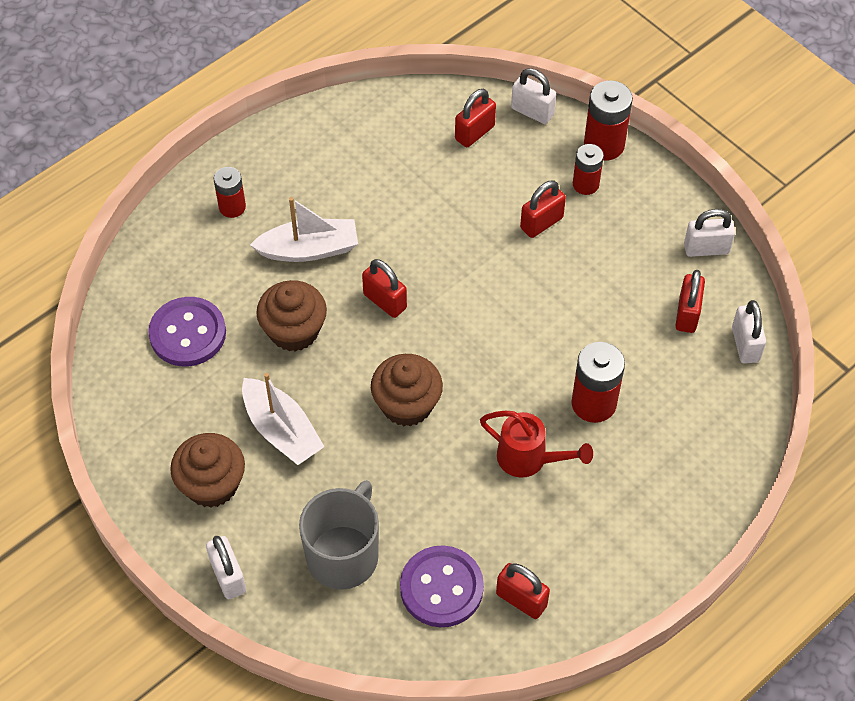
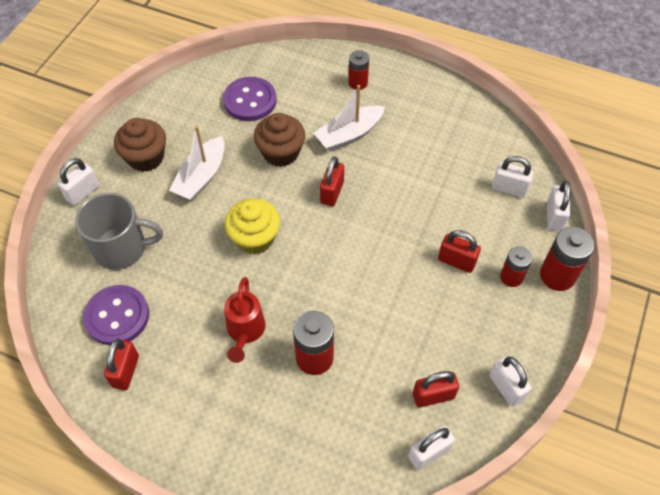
camera: 65 degrees right, 0 degrees up
(309, 249) = (349, 135): white boat -> white boat turned 90 degrees clockwise
(407, 404) = (254, 238): brown cupcake -> yellow cupcake
(474, 133) = (509, 188): red padlock -> white padlock

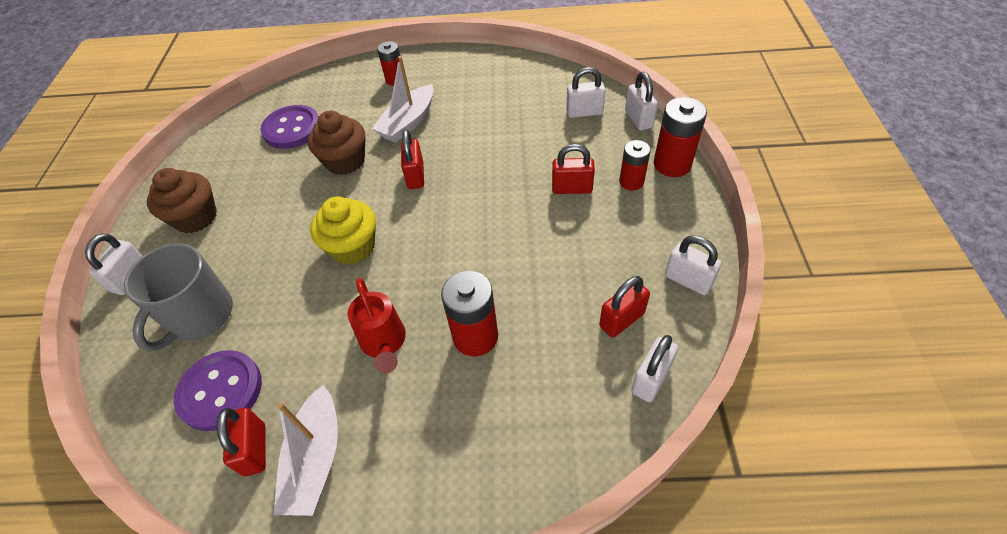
camera: 20 degrees left, 5 degrees down
(122, 248) = (200, 316): grey mug -> grey mug turned 135 degrees clockwise
(201, 177) = (268, 212): white boat -> white boat (316, 459)

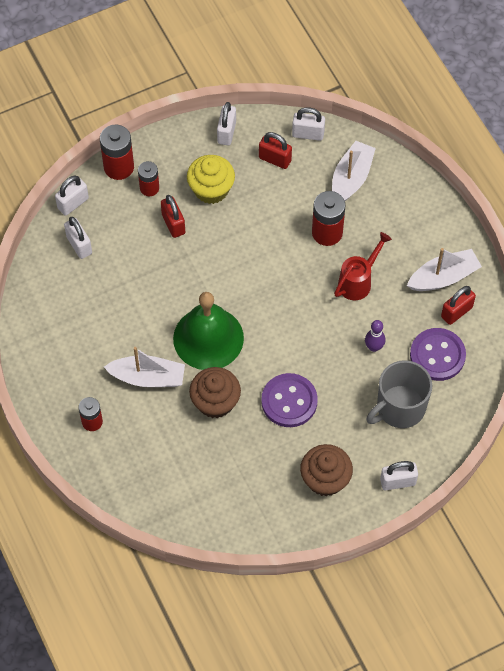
camera: 120 degrees left, 10 degrees up
(200, 316) = (399, 408): grey mug -> grey mug turned 150 degrees clockwise
(289, 322) = (374, 347): none -> purple bowling pin
(292, 129) = (196, 473): purple button -> purple button (289, 401)
(353, 247) = (296, 344): yellow cupcake -> yellow cupcake (211, 189)
(415, 176) = (208, 338): red padlock -> green bell
(546, 405) = (351, 178): none -> white boat

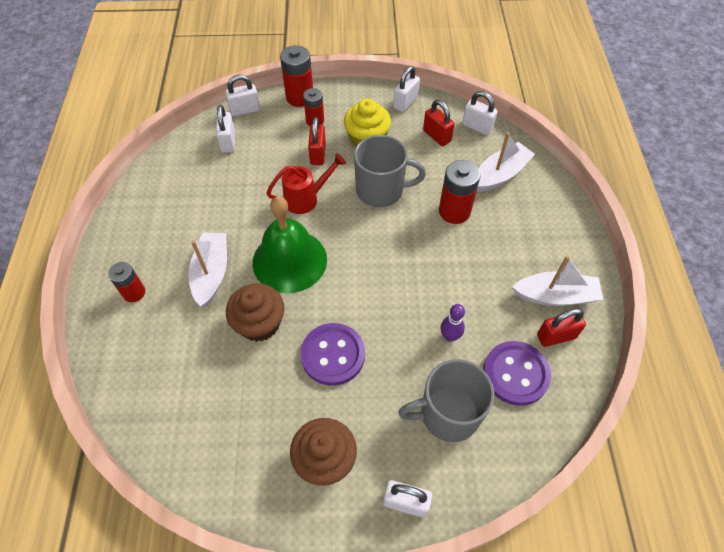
camera: 25 degrees right, 5 degrees down
(148, 377) = (211, 273): white boat -> white boat turned 120 degrees counterclockwise
(252, 238) = (381, 190): none -> grey mug
(358, 281) = (463, 266): red watering can -> red watering can (306, 199)

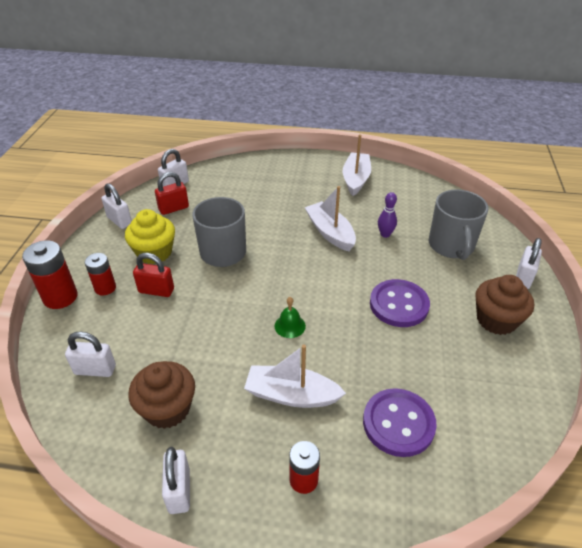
camera: 80 degrees left, 15 degrees down
(245, 110) = (49, 349): white padlock -> white padlock (179, 491)
(259, 323) = (361, 355): brown cupcake -> brown cupcake (167, 409)
(289, 260) = (290, 326): green bell -> green bell, size x0.40
(306, 199) = (214, 306): red watering can -> none
(454, 211) = (264, 212): red battery -> none
(500, 174) = (234, 183): white boat -> white boat (330, 233)
(515, 374) = (418, 208): purple button -> purple button (398, 423)
(556, 336) = (389, 186): red padlock -> none

